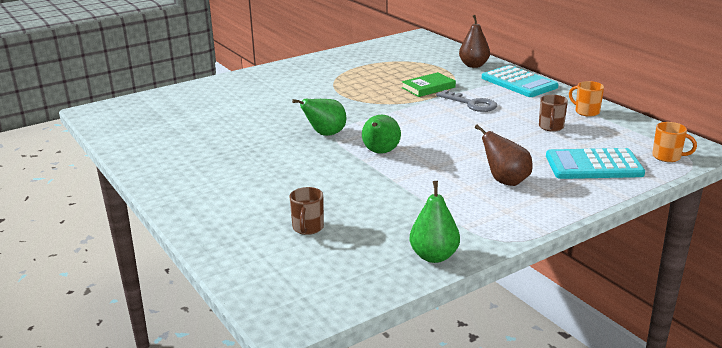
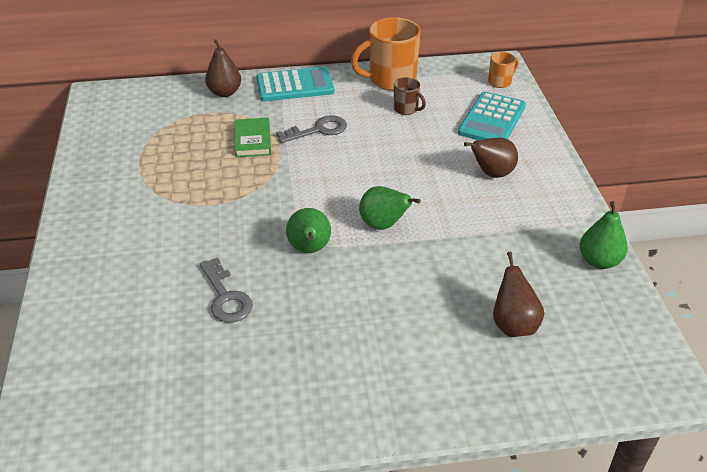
camera: 65 degrees left, 15 degrees up
(253, 122) = (226, 297): none -> grey key
(308, 228) = (513, 325): brown mug -> brown pear
(586, 112) = (390, 80): orange mug -> orange mug, size x2.00

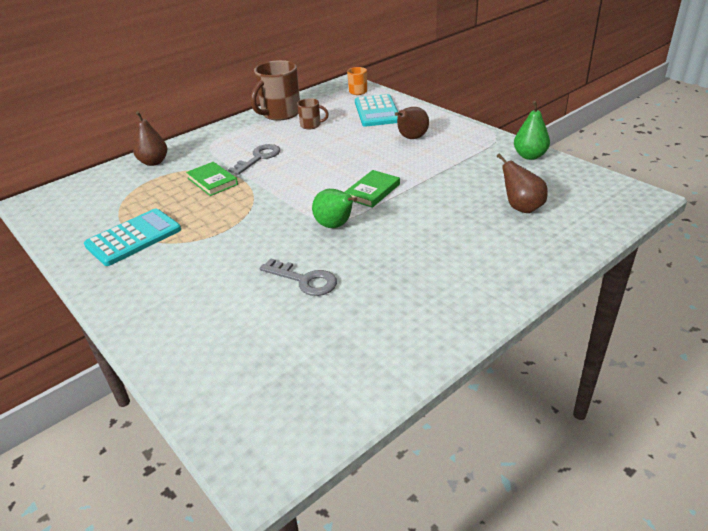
camera: 30 degrees left, 5 degrees down
(295, 85) = (209, 139): turquoise calculator -> turquoise calculator (133, 238)
(383, 225) = (372, 191): green pear -> green book
(390, 80) = (280, 114): orange mug -> brown mug

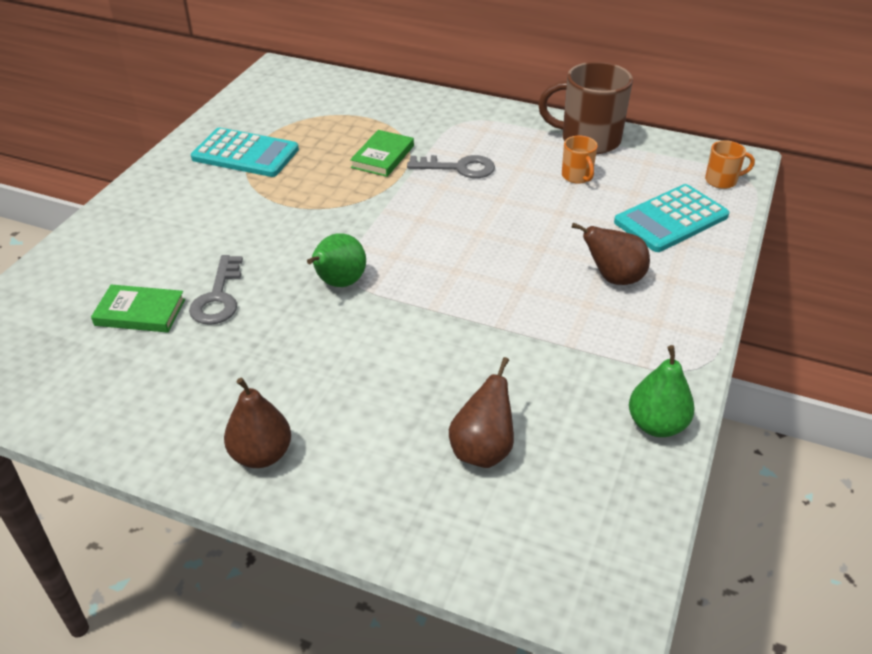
camera: 60 degrees right, 5 degrees up
(154, 162) = (398, 102): brown pear -> brown pear (261, 455)
(311, 125) = (577, 176): brown mug -> orange mug
(372, 191) = (437, 288): green book -> green book (140, 312)

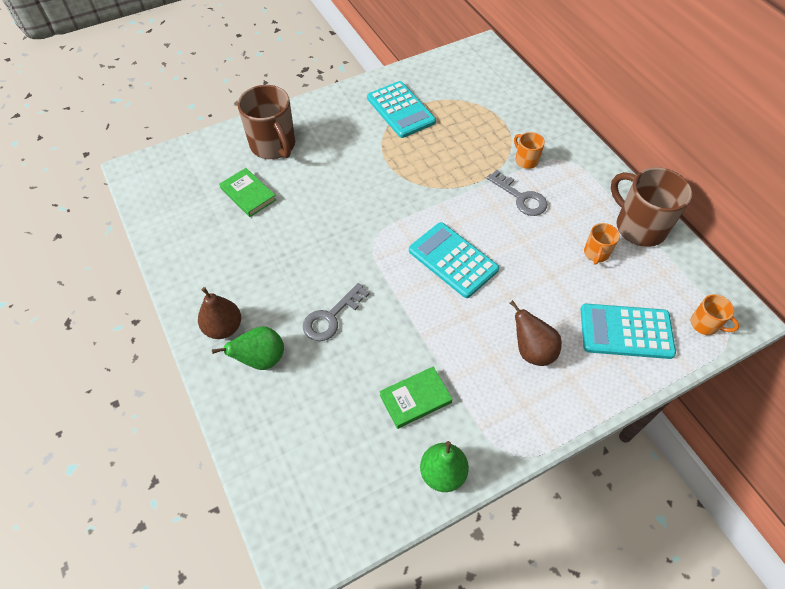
camera: 40 degrees right, 15 degrees up
(120, 252) = (273, 146): none -> brown mug
(218, 297) = (293, 209): grey key -> grey key (331, 317)
(339, 283) = (363, 241): green pear -> green pear (261, 359)
(382, 157) = (480, 159): green book -> green book (415, 398)
(428, 138) = (526, 160): none -> orange mug
(453, 249) = (453, 260): none -> turquoise calculator
(482, 450) = (329, 411): brown pear -> none

